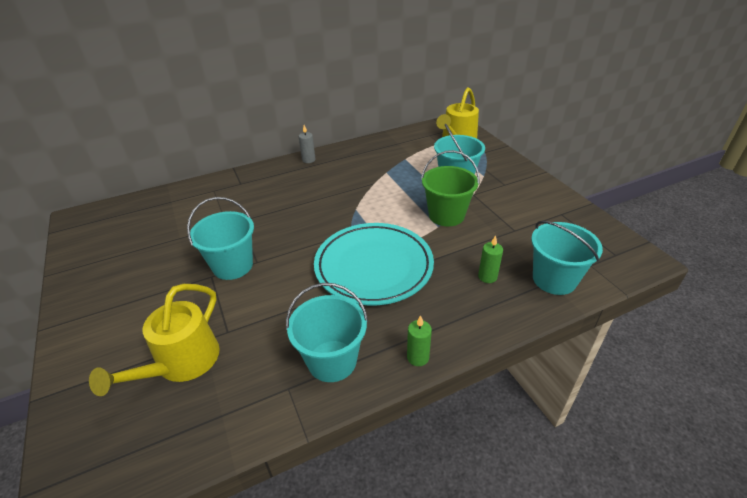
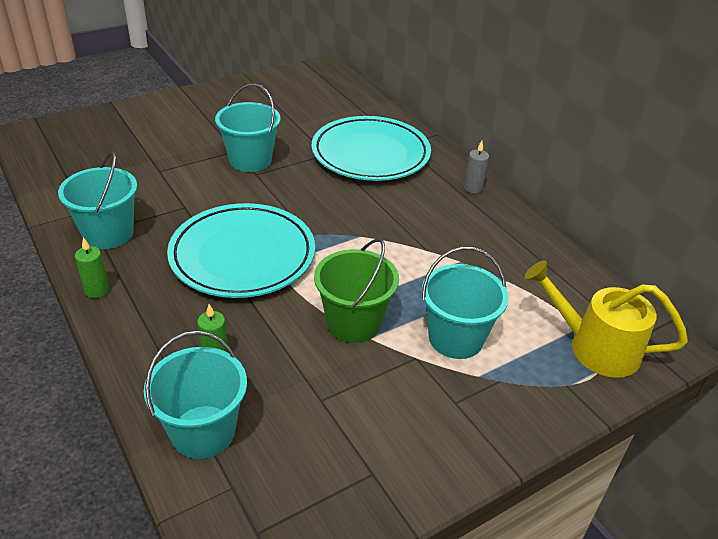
camera: 80 degrees right, 0 degrees up
(182, 363) = (128, 154): yellow watering can -> none
(249, 199) = (370, 154): none -> turquoise plate

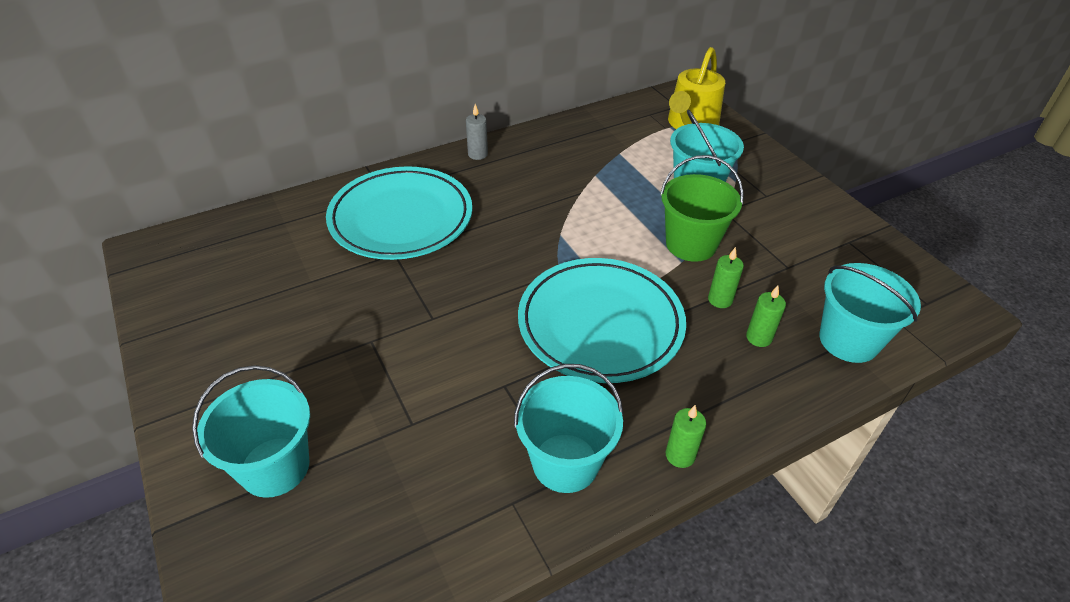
camera: 85 degrees left, 5 degrees up
(250, 160) = (399, 324): turquoise bucket -> turquoise bucket (275, 467)
(269, 335) = (720, 300): none -> green candle

